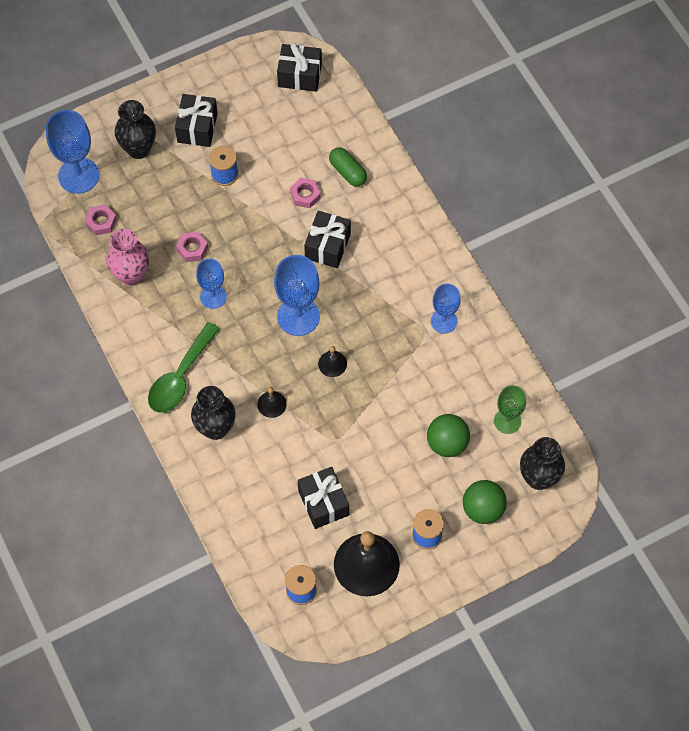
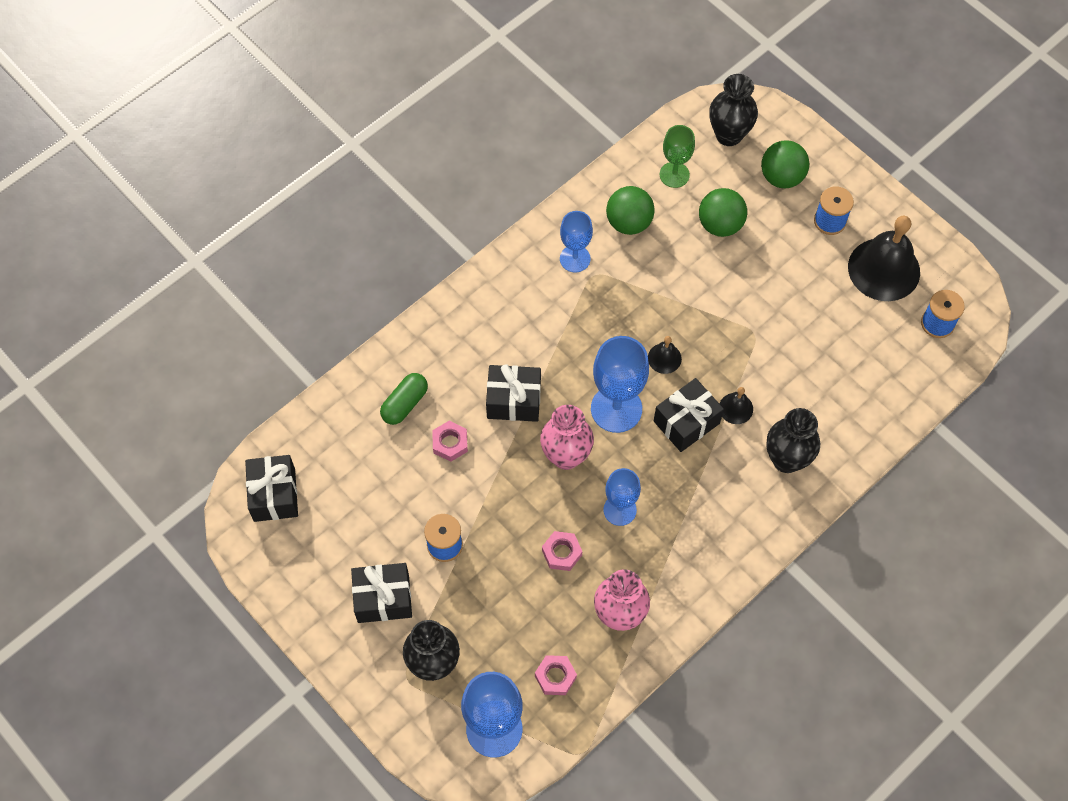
camera: 105 degrees left, 0 degrees up
(180, 377) = (736, 516): green spoon -> none
(269, 271) = (566, 456): none -> pink vase
(323, 503) = (832, 326): black gift -> black gift (686, 422)
(468, 371) = (629, 222): none -> green ball

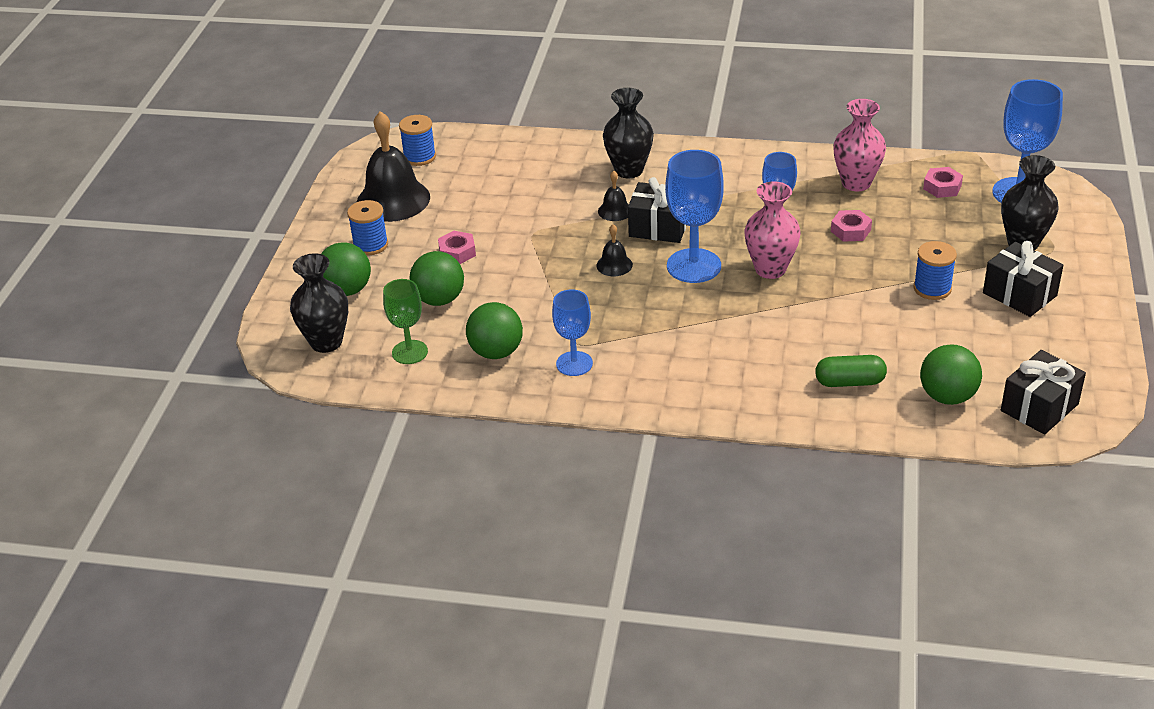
camera: 125 degrees left, 25 degrees down
(336, 449) = (947, 396): none -> green ball
(450, 443) = (847, 335): pink nut -> pink nut (457, 252)
(514, 400) = (760, 322): black gift -> none

